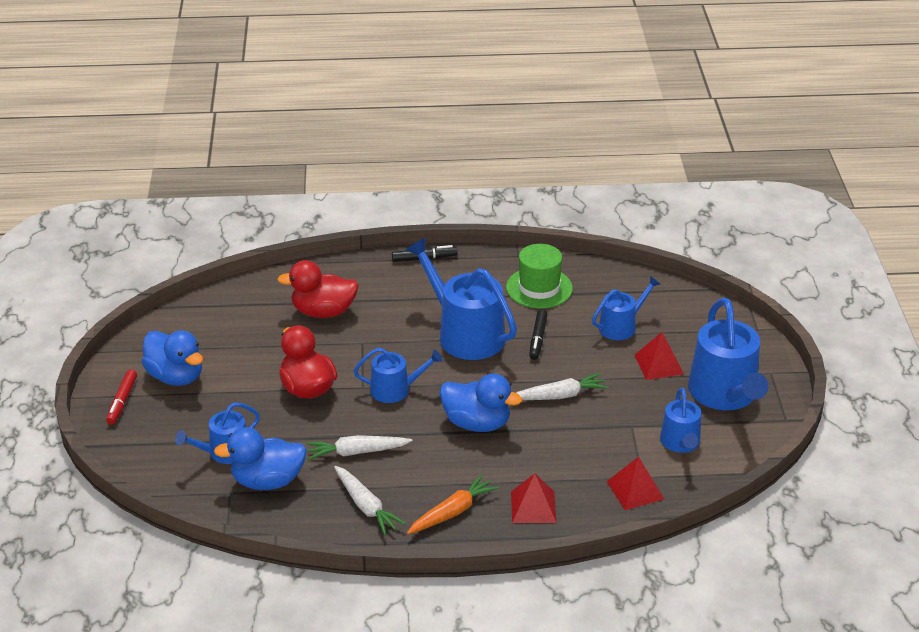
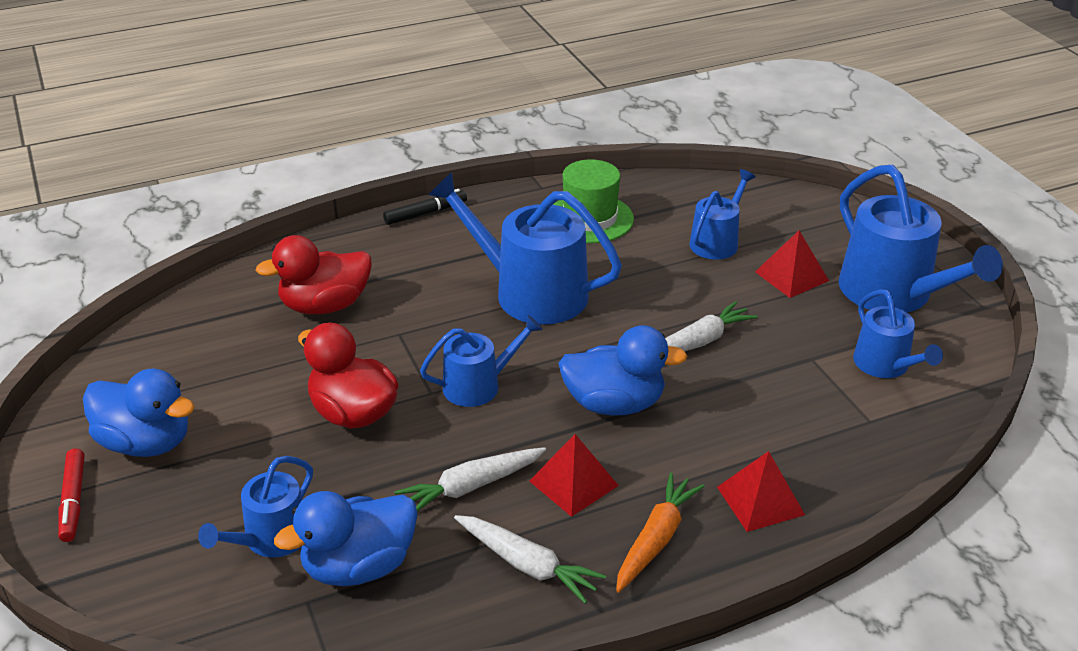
camera: 20 degrees left, 0 degrees up
(538, 339) = (626, 278): black marker -> none
(635, 490) = (874, 441): red pyramid -> red pyramid (573, 483)

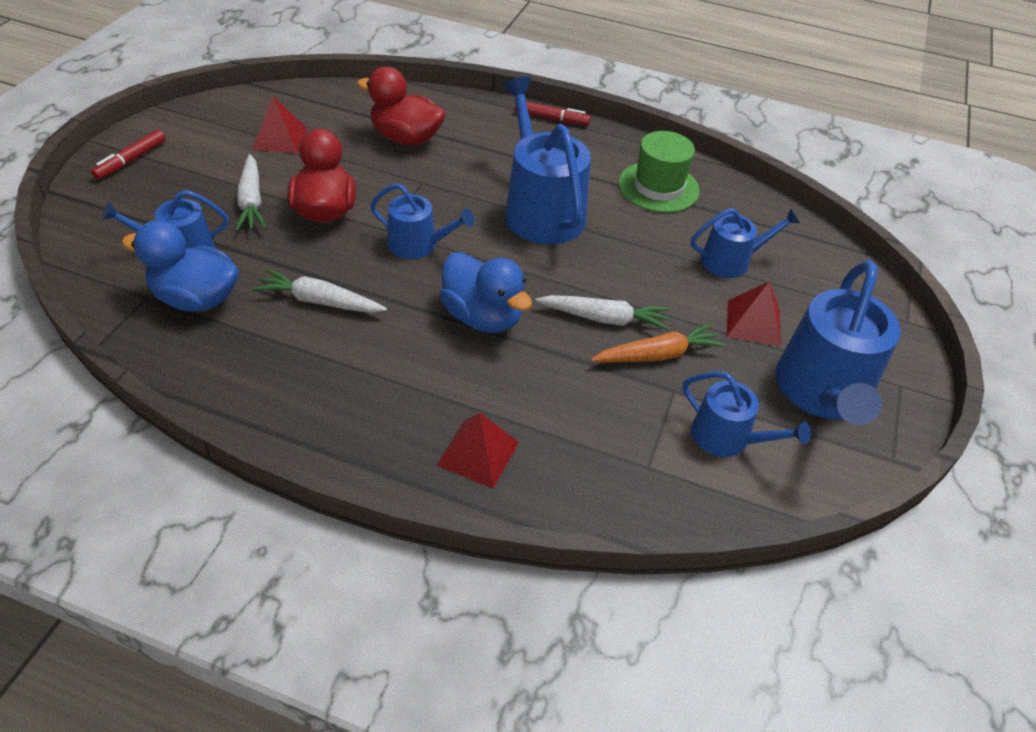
camera: 40 degrees right, 10 degrees up
(146, 443) = (205, 153): blue duck -> none
(425, 213) = (551, 118): black marker -> red marker
(527, 564) = (278, 371): white carrot -> white carrot (251, 201)
(573, 483) = (380, 345): red pyramid -> red pyramid (280, 138)
(656, 539) = (372, 420): orange carrot -> orange carrot (657, 355)
(885, 365) = (727, 438): blue watering can -> blue watering can turned 75 degrees counterclockwise

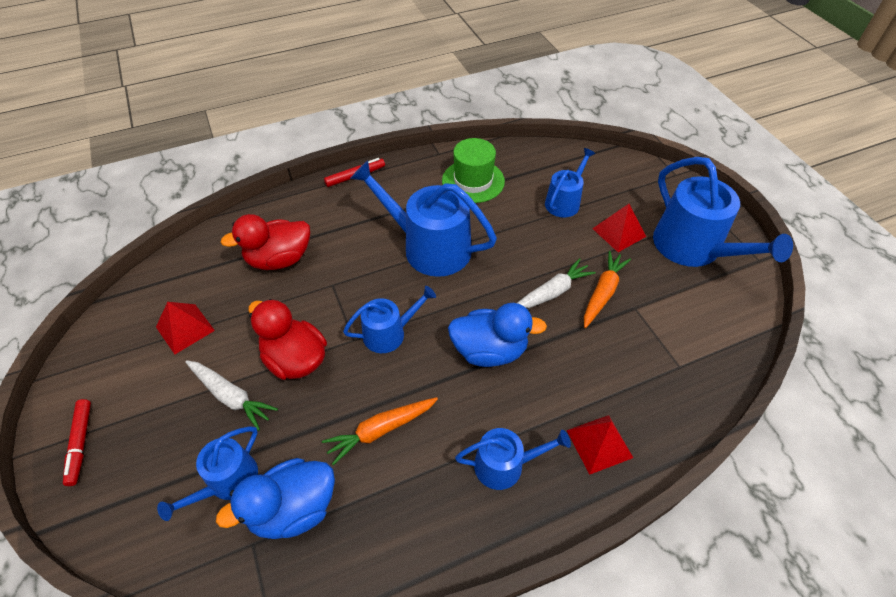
camera: 40 degrees left, 5 degrees up
(320, 301) = (381, 430): white carrot -> orange carrot
(727, 438) = (689, 314): blue watering can -> blue watering can (505, 465)

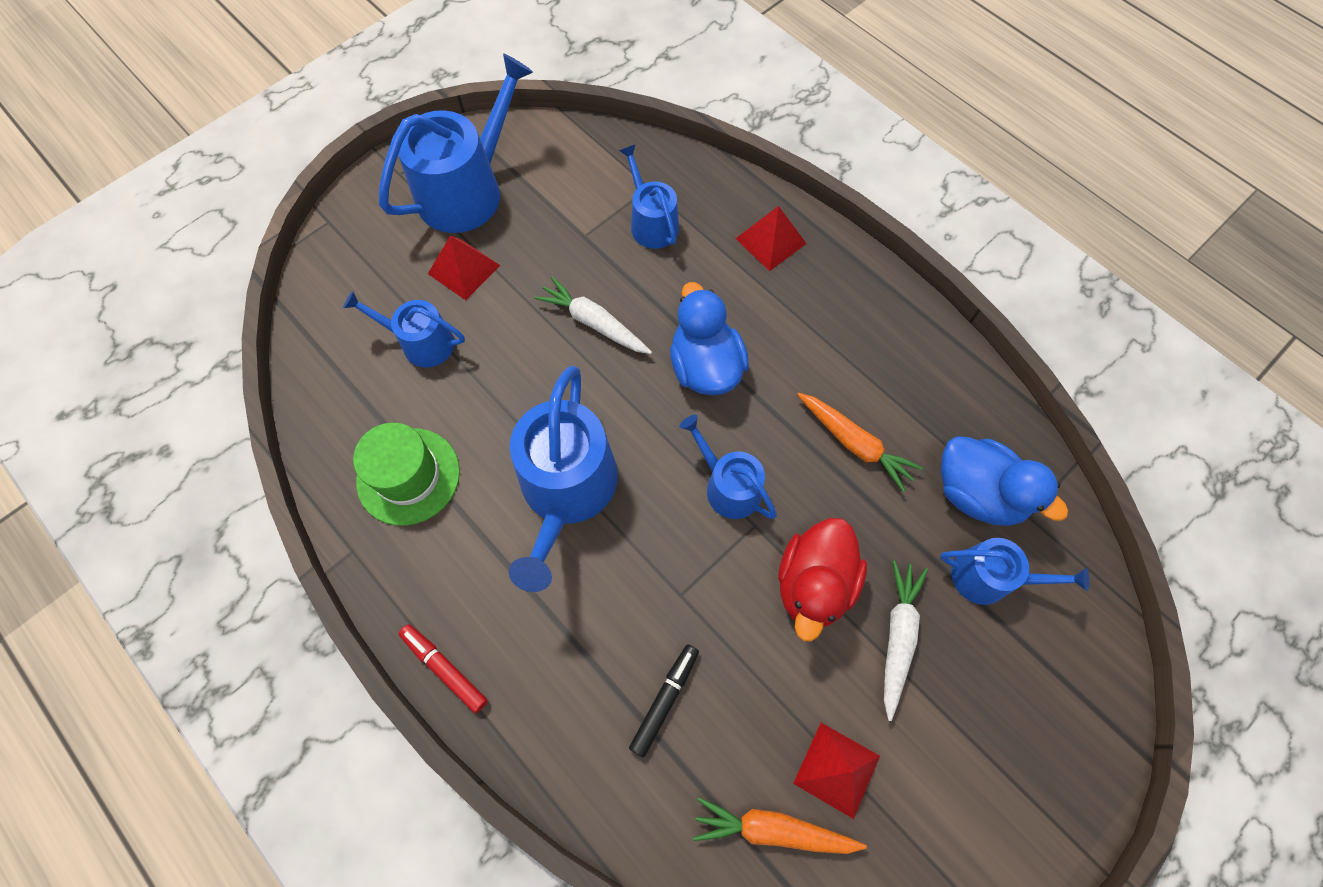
camera: 110 degrees left, 15 degrees up
(81, 444) = (1046, 792): red marker -> none
(279, 259) = (664, 700): red duck -> black marker
(505, 465) = (832, 315): blue watering can -> blue watering can (651, 223)
(602, 293) = (574, 270): orange carrot -> orange carrot (773, 829)

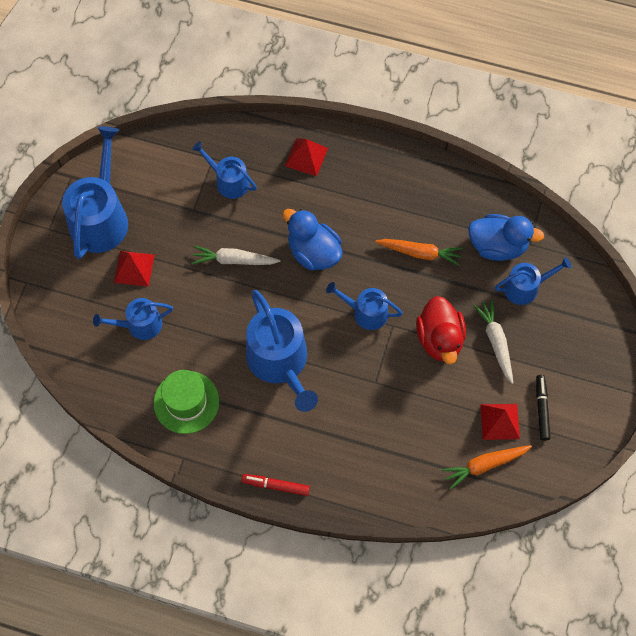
camera: 30 degrees left, 0 degrees up
(664, 700) = (398, 437): black marker -> black marker (541, 409)

